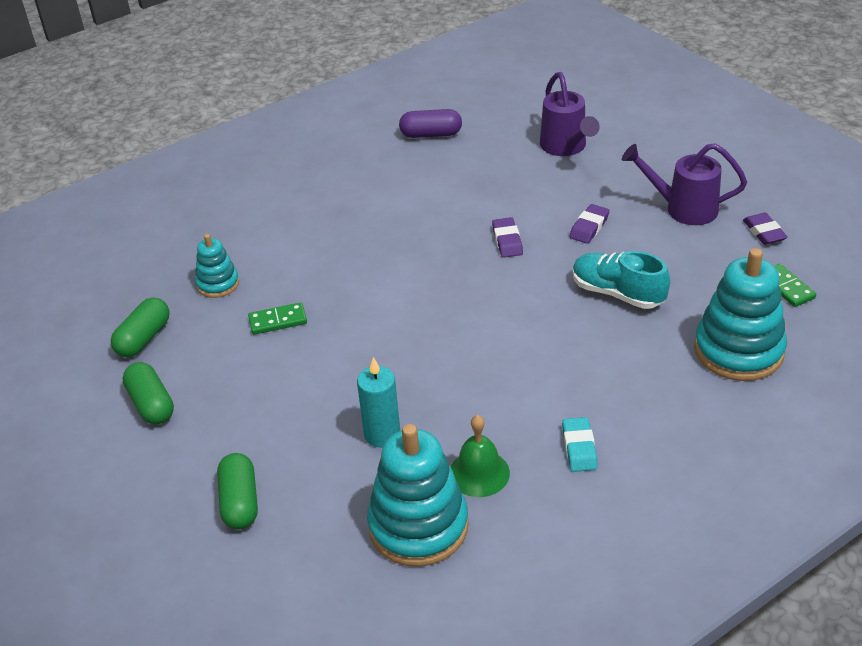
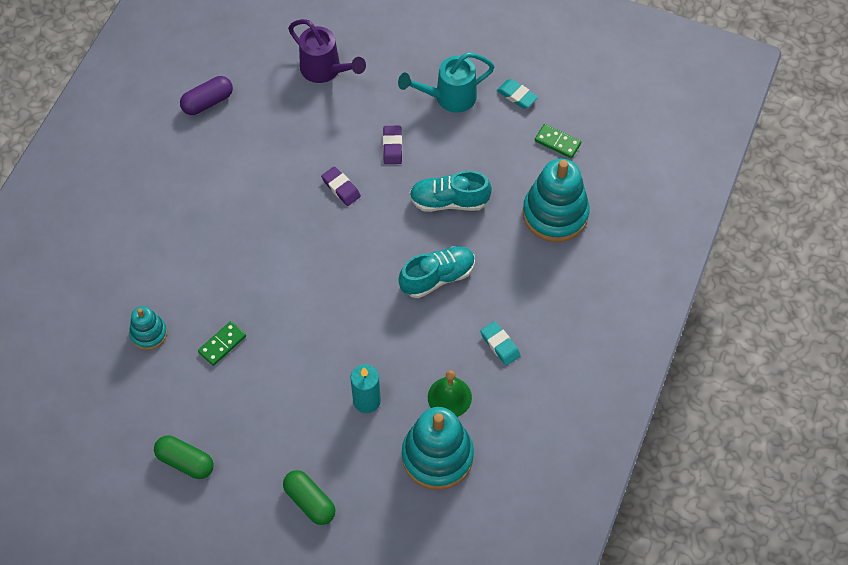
camera: 35 degrees left, 20 degrees up
(144, 338) = (131, 410): green capsule -> none
(552, 354) = (437, 277): none -> turquoise shoe
(683, 209) = (449, 97): purple watering can -> turquoise watering can
(764, 232) = (517, 96): purple eraser -> turquoise eraser

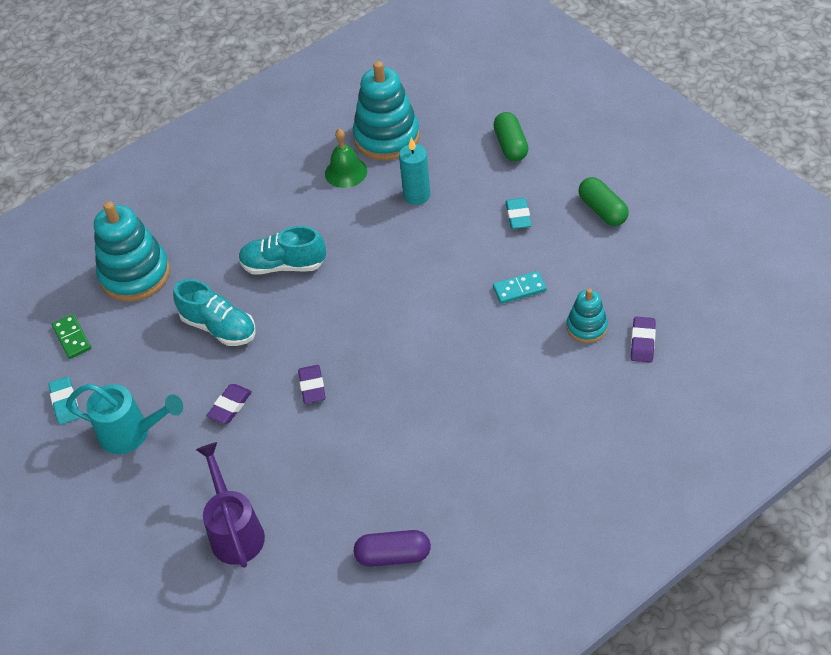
camera: 145 degrees left, 10 degrees down
(97, 340) = (642, 342): none -> purple eraser
(222, 344) = (519, 289): green domino -> turquoise domino
(500, 345) = (274, 192): turquoise eraser -> turquoise eraser (518, 216)

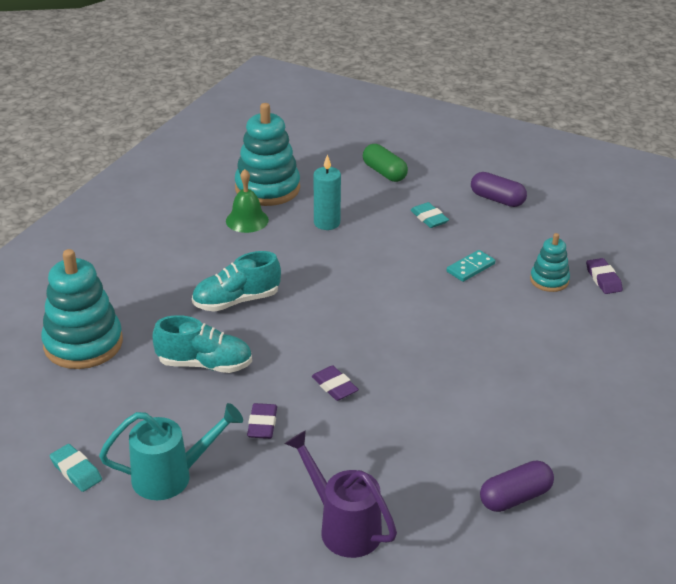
camera: 30 degrees left, 15 degrees down
(72, 338) = (46, 413): green domino -> none
(602, 210) = (497, 199): green capsule -> purple capsule

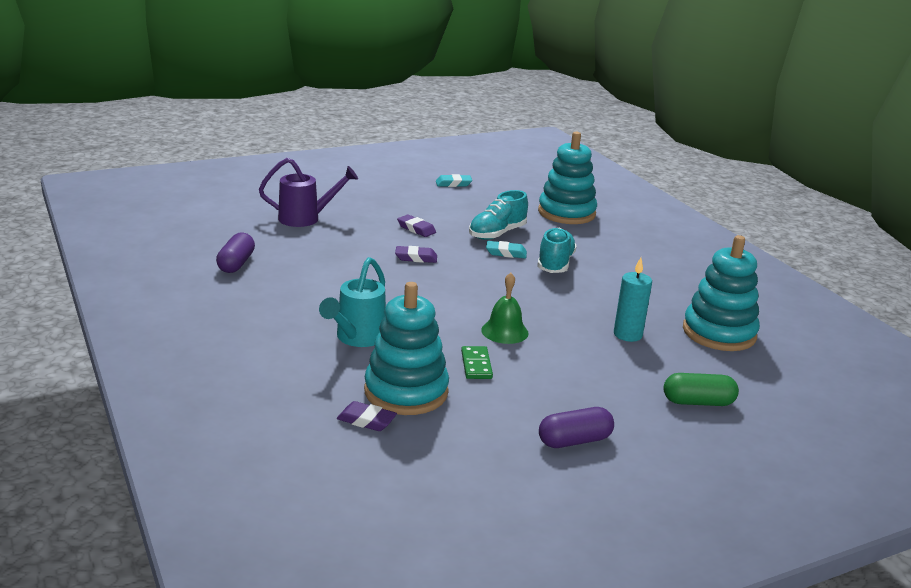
camera: 125 degrees right, 10 degrees down
(171, 476) = (413, 198): turquoise watering can -> turquoise watering can (357, 338)
(247, 220) = (669, 305): green bell -> green bell (504, 331)
(429, 218) = (581, 384): turquoise eraser -> turquoise eraser (506, 253)
(470, 268) = (476, 365): turquoise domino -> green domino
(549, 280) = (406, 392): turquoise stacking toy -> turquoise stacking toy, size x1.87

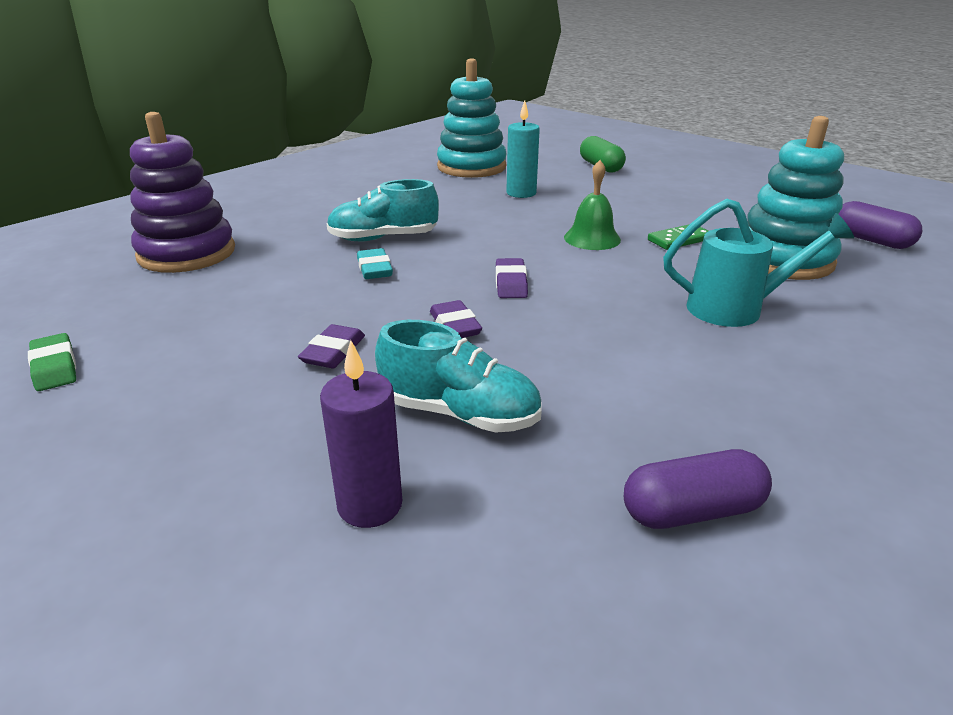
camera: 110 degrees left, 5 degrees up
(305, 218) = (370, 505): purple watering can -> purple candle
(366, 420) = (860, 266): purple eraser -> purple eraser (511, 283)
(453, 184) = (54, 367): turquoise eraser -> green eraser
(497, 234) = (306, 285): turquoise shoe -> turquoise shoe (460, 413)
(566, 213) = (187, 253): turquoise stacking toy -> purple stacking toy
(574, 441) = (725, 193): purple capsule -> purple capsule (871, 240)

